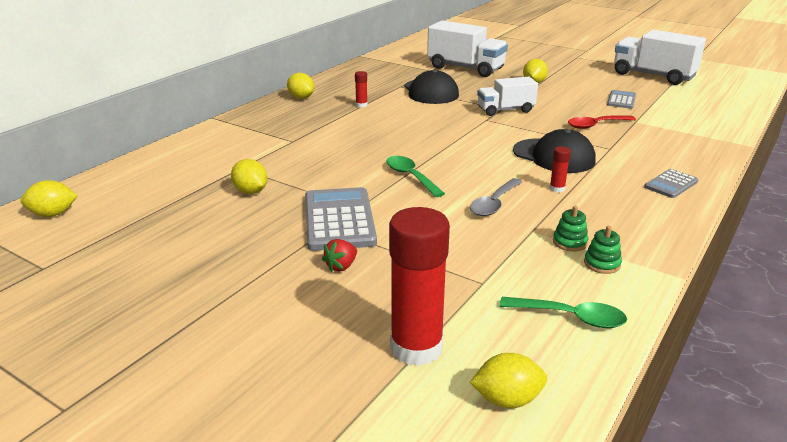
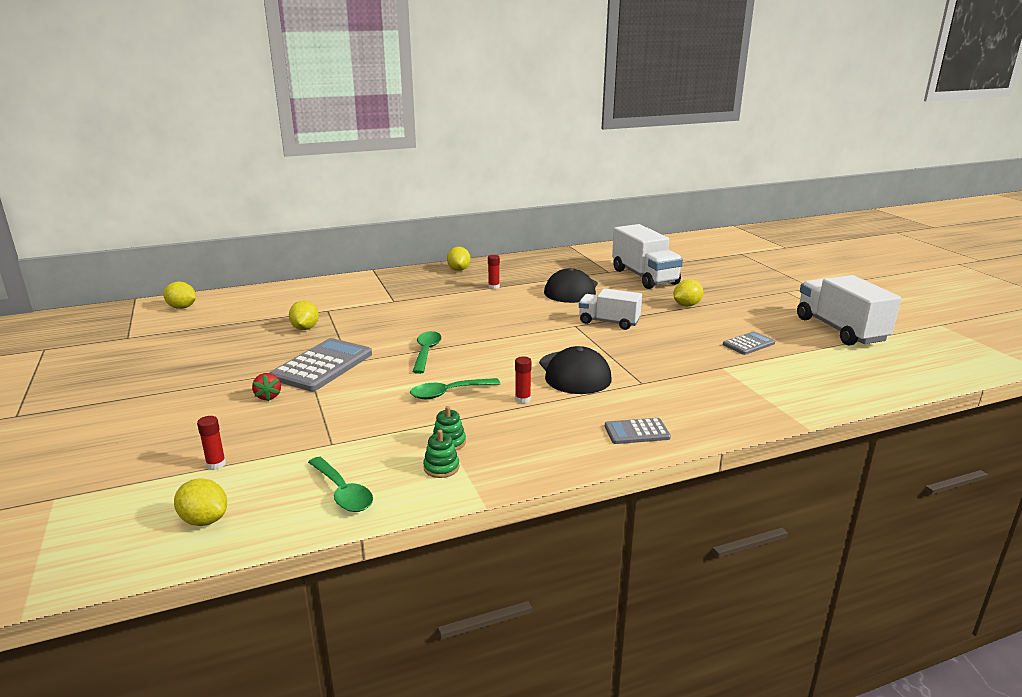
camera: 35 degrees right, 5 degrees down
(341, 266) = (268, 396): red strawberry -> red strawberry turned 90 degrees counterclockwise
(416, 347) = (216, 464): red glue stick -> red glue stick, size x0.42
(494, 204) = (448, 393): grey spoon -> green spoon
(596, 125) = (671, 359): red spoon -> none

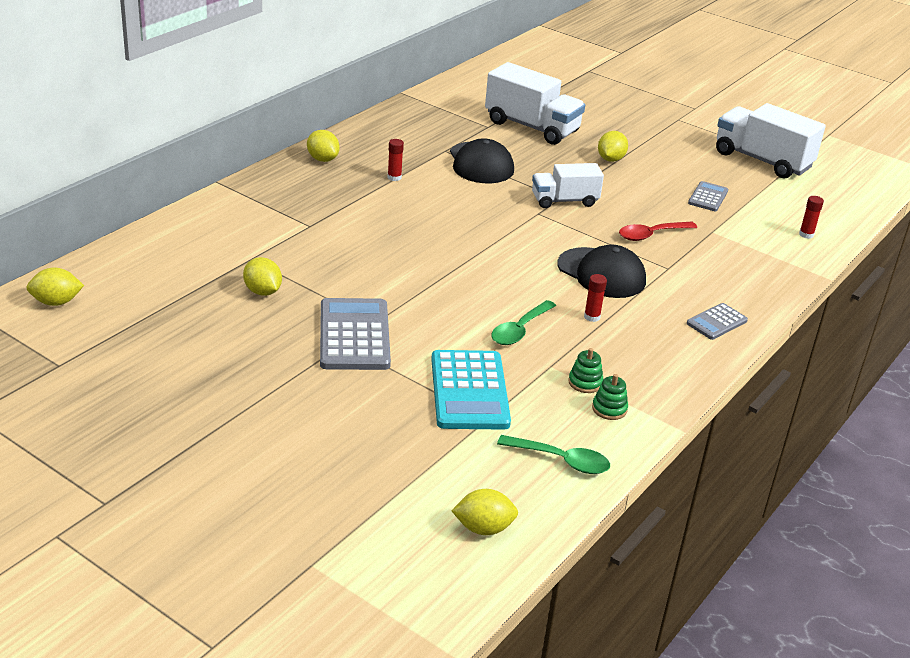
camera: 35 degrees left, 10 degrees up
(216, 464) = (413, 476): red glue stick -> red glue stick (806, 234)
(268, 396) = (352, 389): red strawberry -> none
(347, 421) = (469, 391): none -> turquoise calculator
(426, 352) = (437, 287): green spoon -> none
(657, 358) = (651, 235): none -> red spoon

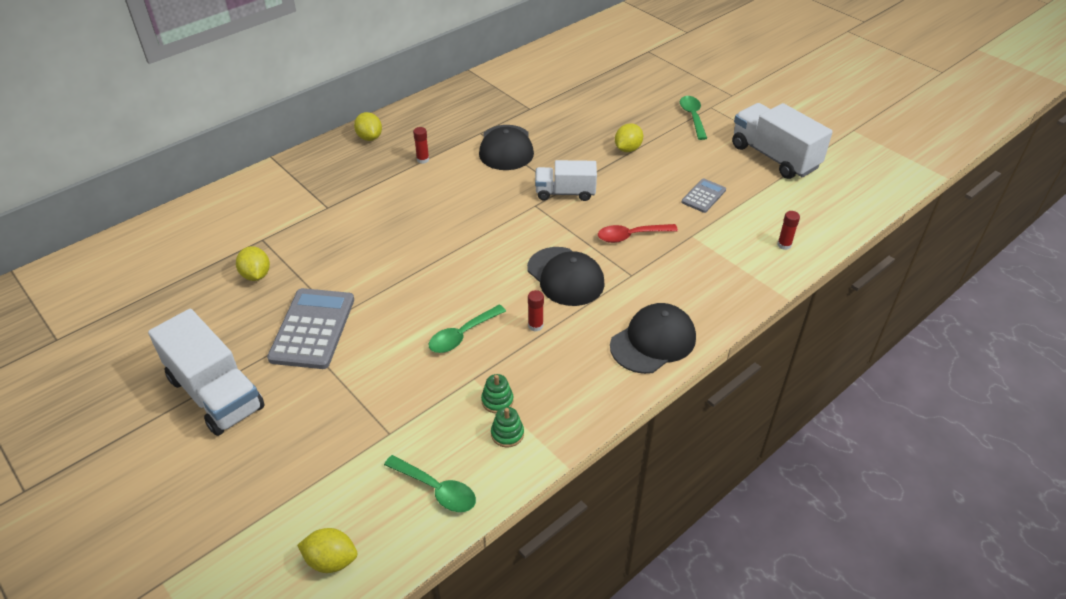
camera: 15 degrees right, 10 degrees up
(56, 302) = (85, 274): yellow lemon -> none
(469, 391) = (387, 400): turquoise calculator -> none
(531, 127) = (569, 110): white truck -> white truck (215, 393)
(664, 128) = (692, 117): none -> green spoon
(716, 322) = (653, 341): grey calculator -> black cap

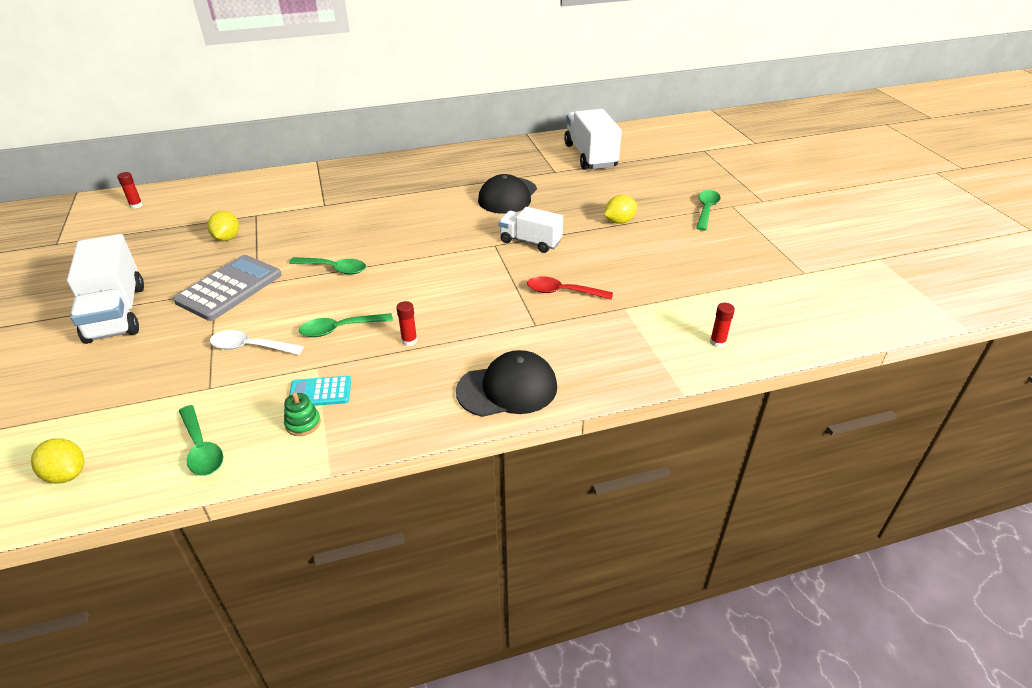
camera: 25 degrees right, 5 degrees down
(369, 137) = (402, 164): yellow lemon -> none
(392, 381) = (250, 347): none -> white spoon
(402, 275) = (334, 269): none -> green spoon
(423, 160) = (430, 189): red glue stick -> red glue stick (136, 205)
(497, 401) = (320, 392): green stacking toy -> turquoise calculator
(565, 276) = (472, 308): black cap -> none
(703, 196) = (664, 277): grey calculator -> none
(774, 157) = (768, 262): white truck -> white truck (590, 156)

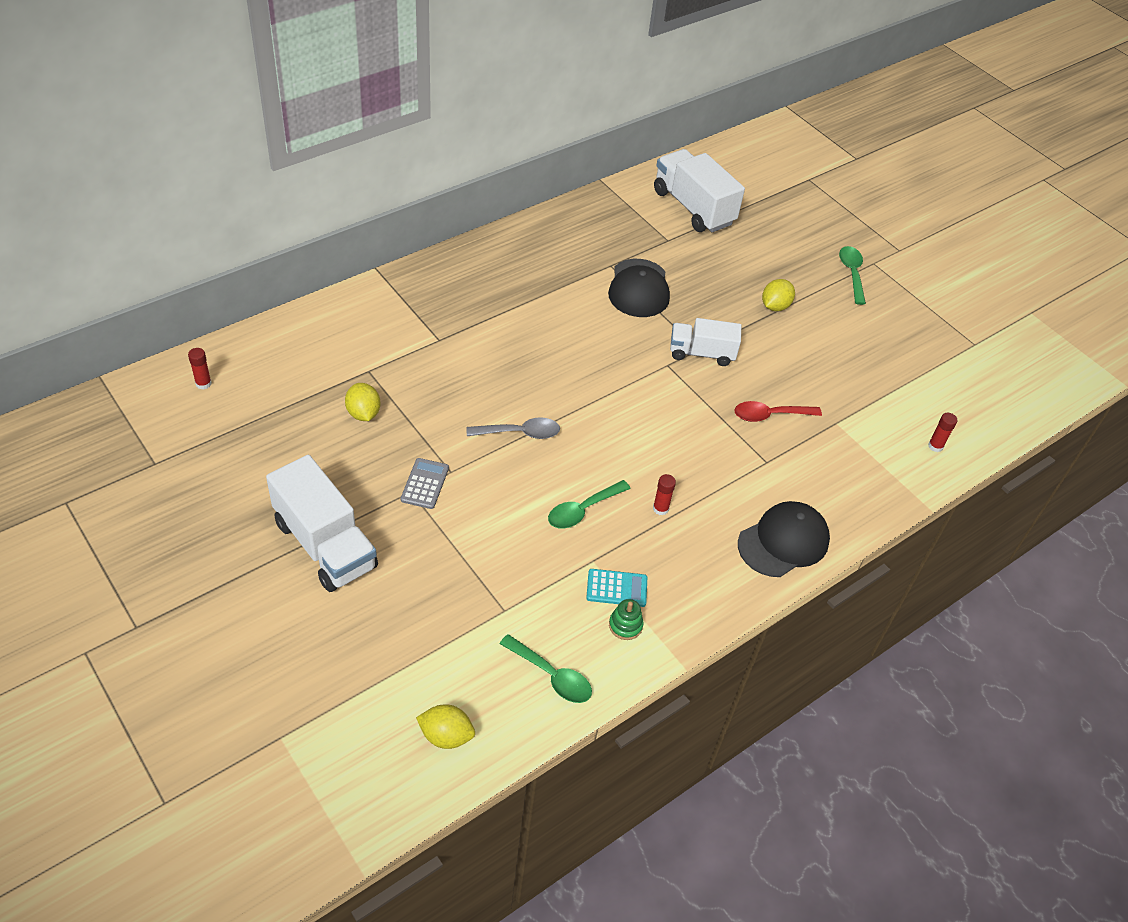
camera: 25 degrees left, 10 degrees up
(229, 288) = (425, 484): grey calculator -> grey calculator, size x0.54
(250, 347) = (508, 553): white spoon -> none
(320, 392) = (616, 588): turquoise calculator -> turquoise calculator turned 150 degrees counterclockwise
(334, 269) = (520, 433): green spoon -> grey spoon

